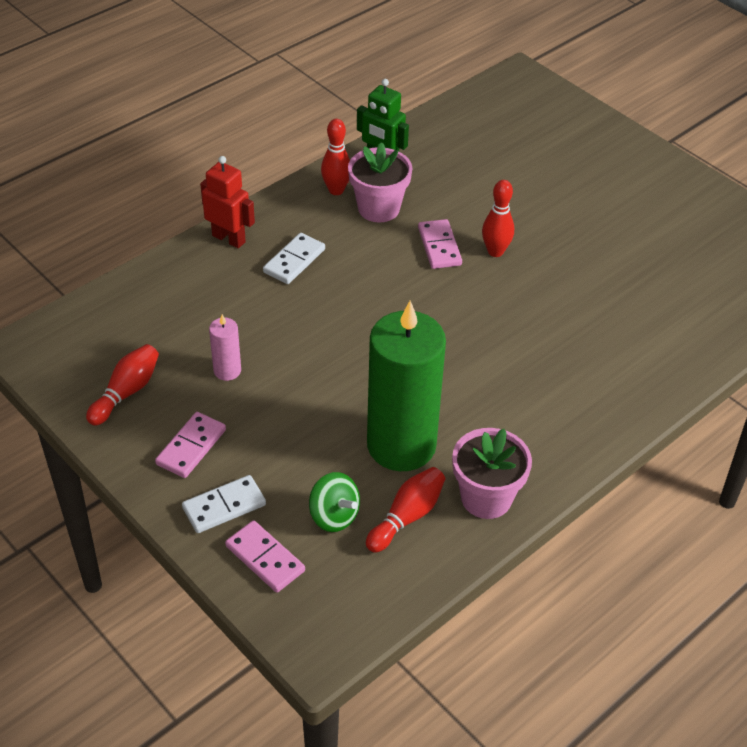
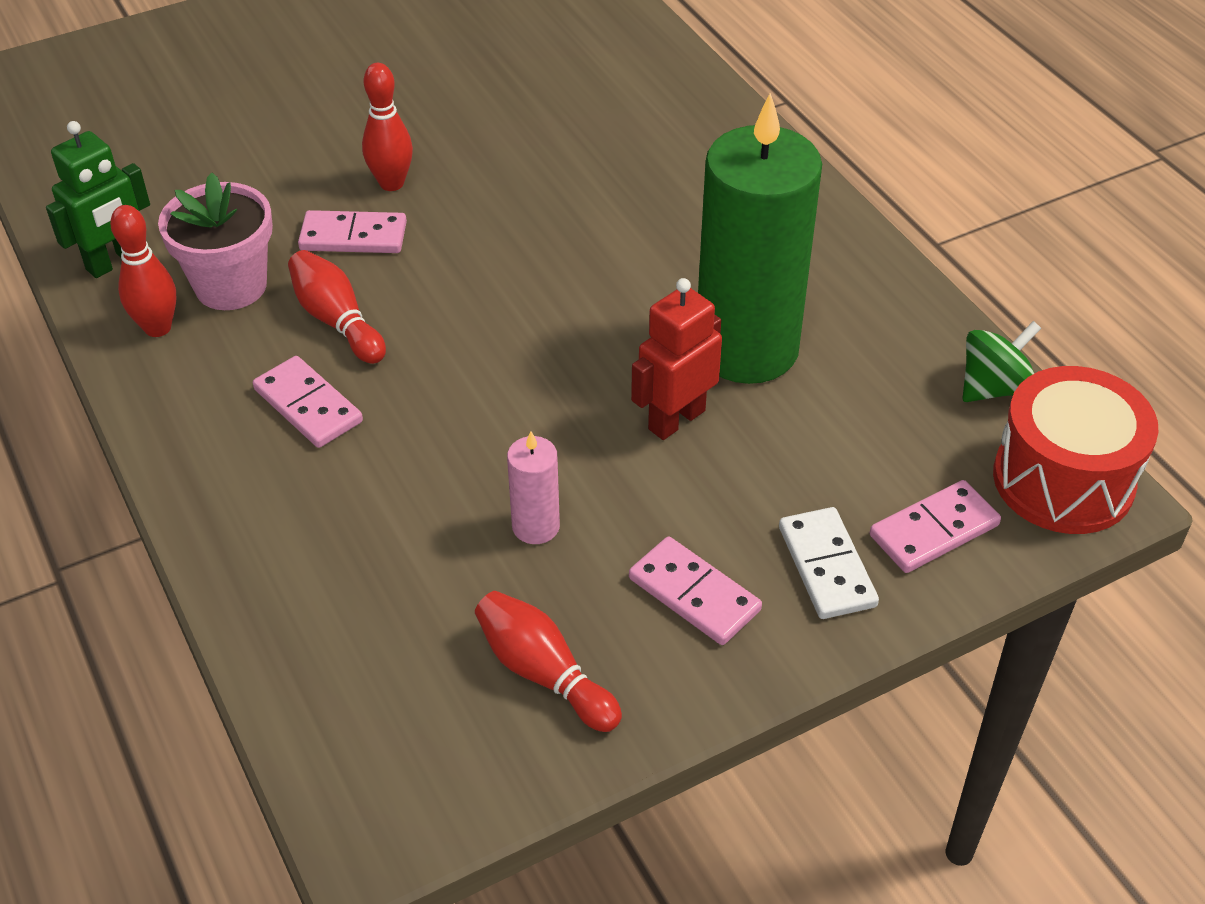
camera: 75 degrees left, 0 degrees up
(229, 238) = (209, 483): red robot -> red robot (676, 419)
(294, 261) = (308, 406): white domino -> pink domino
(326, 629) = (1063, 480): none -> red drum
(334, 516) = (865, 441): green spinning top -> green spinning top (993, 388)
(407, 517) = (878, 366): red bowling pin -> red bowling pin (337, 321)
(486, 498) = (858, 284): pink flower pot -> none

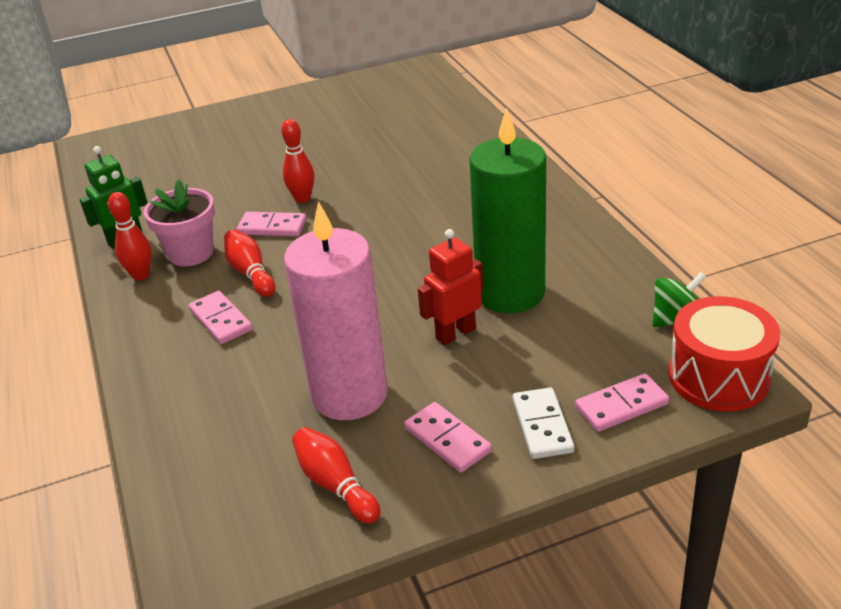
camera: 10 degrees right, 10 degrees down
(536, 526) = (349, 394): pink candle -> pink candle, size x2.40

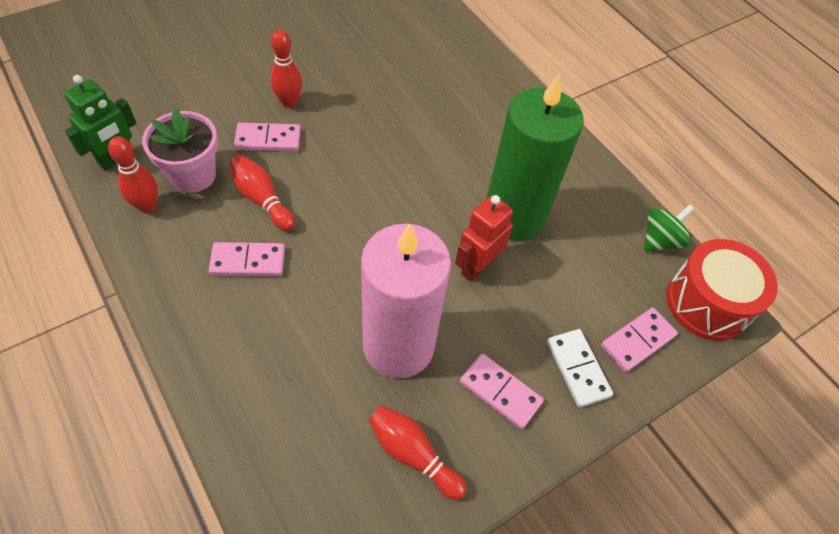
camera: 20 degrees left, 20 degrees up
(220, 320) = (248, 261): pink domino -> pink domino turned 45 degrees counterclockwise

